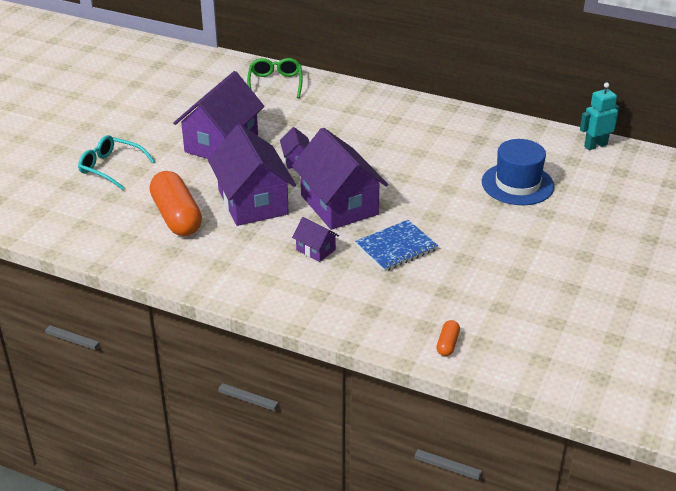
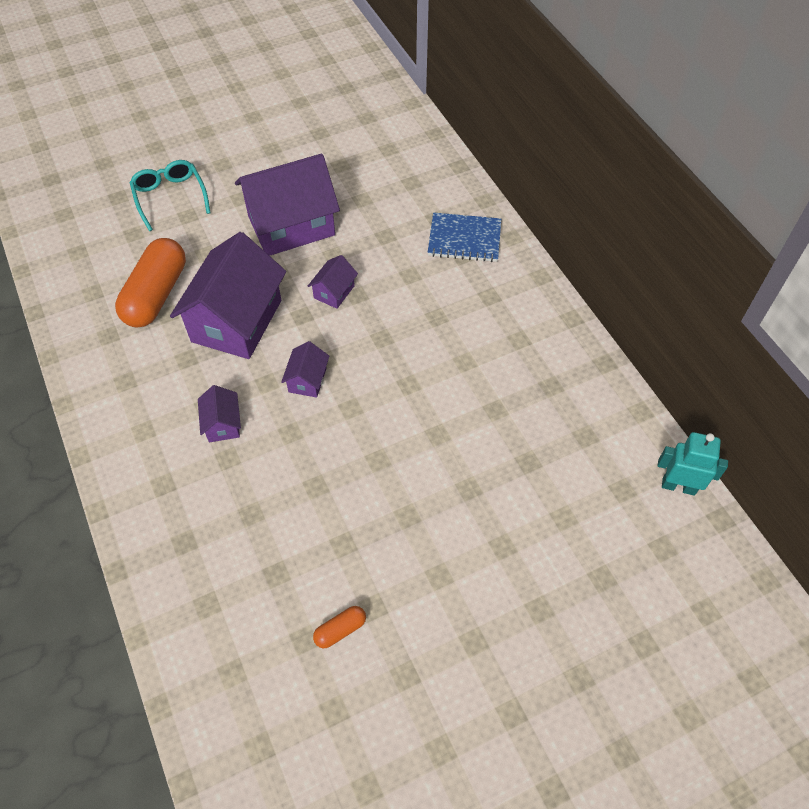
camera: 40 degrees right, 20 degrees up
(275, 83) = (426, 175): green glasses -> none
(339, 205) = (307, 380): purple house -> purple house, size x0.44
(396, 247) = (297, 477): blue notebook -> blue notebook (464, 239)
(447, 344) = (200, 646): orange capsule -> orange capsule (340, 630)
(517, 184) = (518, 481): blue hat -> none

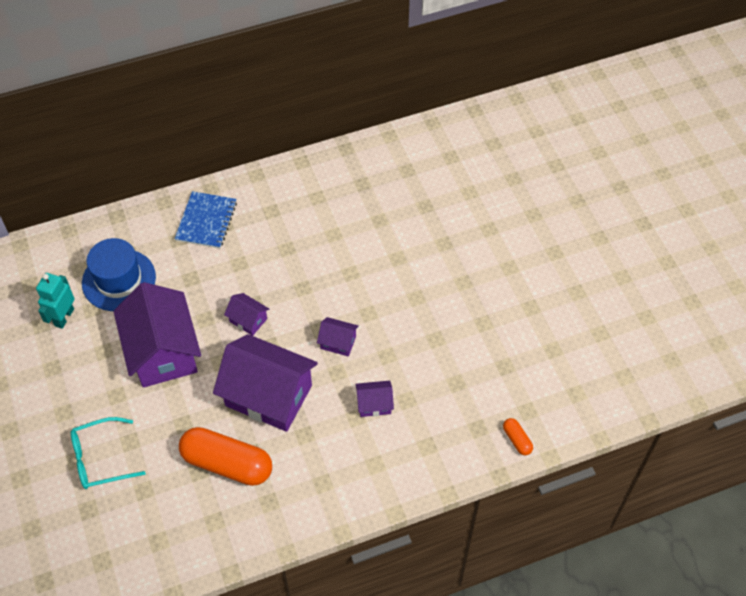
camera: 85 degrees left, 0 degrees up
(340, 630) = (546, 327): orange capsule -> orange capsule (517, 440)
(377, 179) = (119, 280): none -> blue hat
(678, 486) = (450, 127): turquoise robot -> turquoise robot (64, 317)

